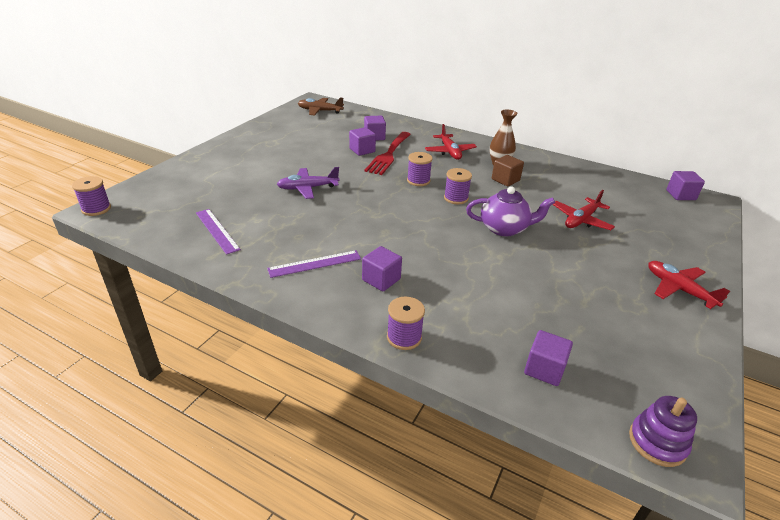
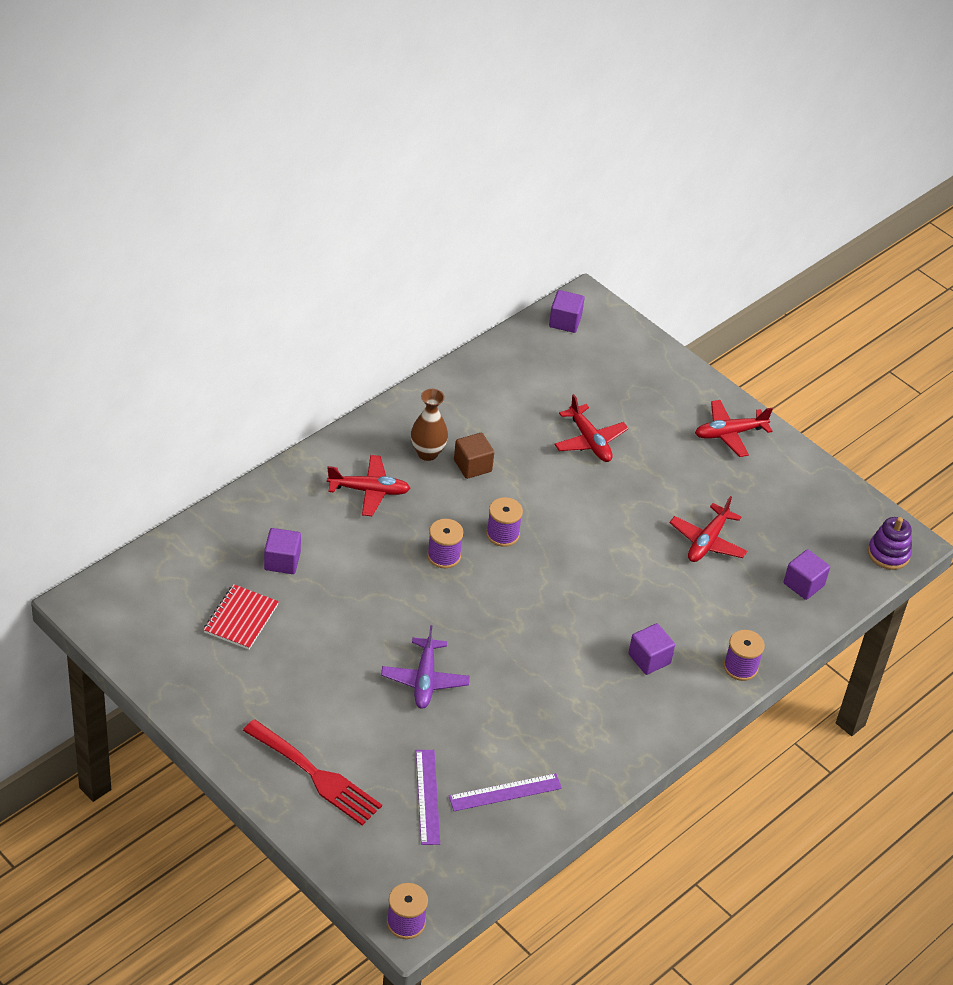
camera: 75 degrees left, 10 degrees up
(315, 264) = (604, 709): purple ruler -> purple ruler (427, 796)
(320, 111) = (143, 605): brown plane -> none
(325, 132) = (241, 618): none -> red notebook
(362, 150) = (326, 589): purple cube -> none
(388, 155) = (353, 563): red fork -> red fork (316, 776)
(505, 228) = (585, 517): purple teapot -> none
(539, 294) = (707, 541): none -> red plane

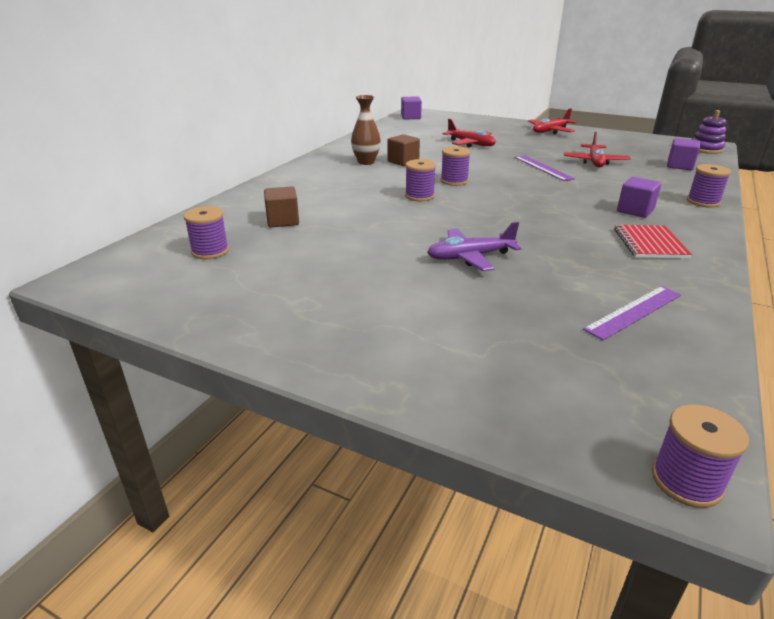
camera: 15 degrees left, 15 degrees down
(200, 594) = (210, 251): none -> purple spool
(241, 618) = (260, 257): red notebook -> red notebook (649, 244)
(282, 561) = (283, 221): purple cube -> brown cube
(316, 776) = (420, 351): red fork -> none
(369, 491) = (335, 181): red plane -> none
(425, 680) = (470, 257): purple plane -> purple plane turned 90 degrees clockwise
(427, 796) = (561, 336): purple ruler -> purple ruler (543, 168)

